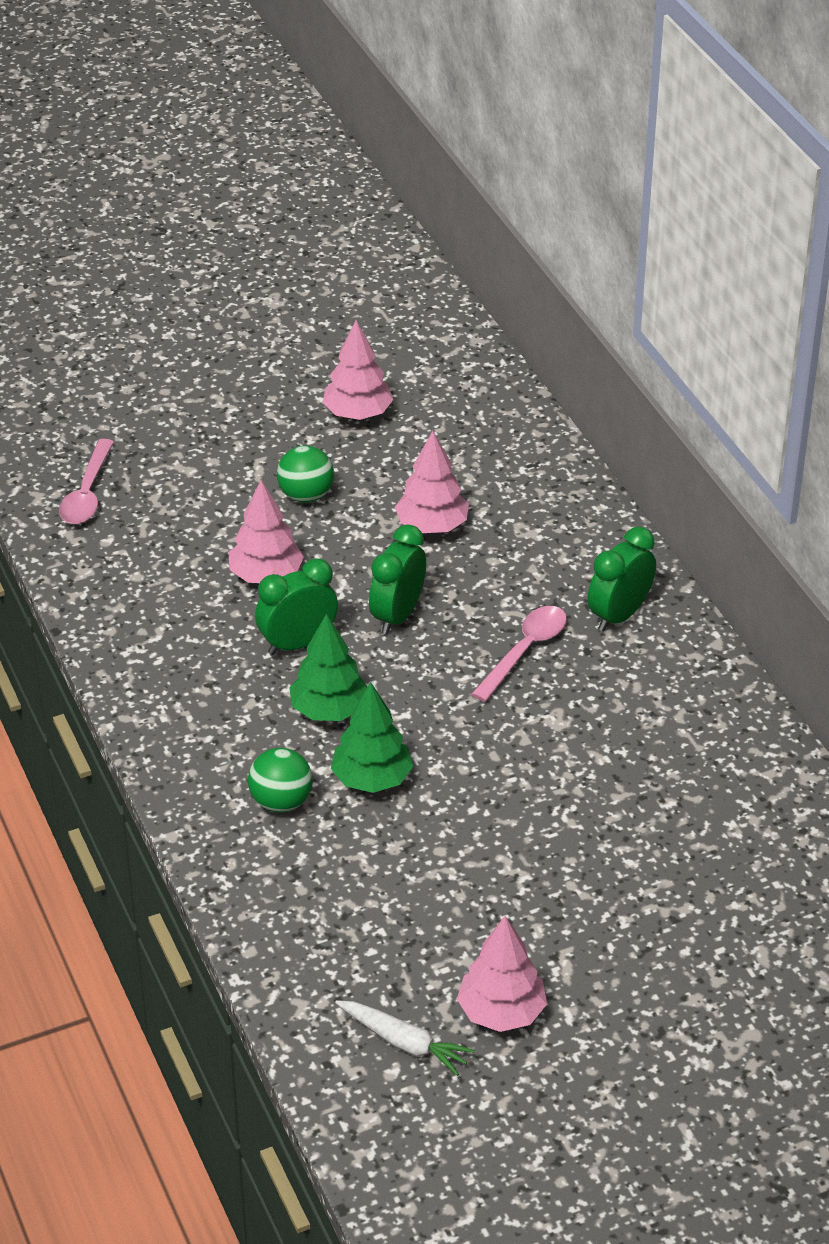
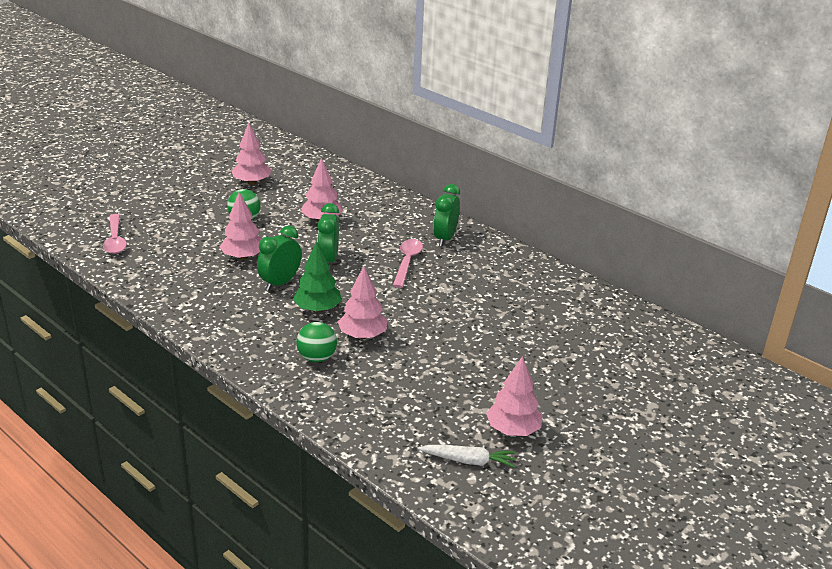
camera: 25 degrees left, 10 degrees down
(372, 779) = (362, 335): green tree -> pink tree

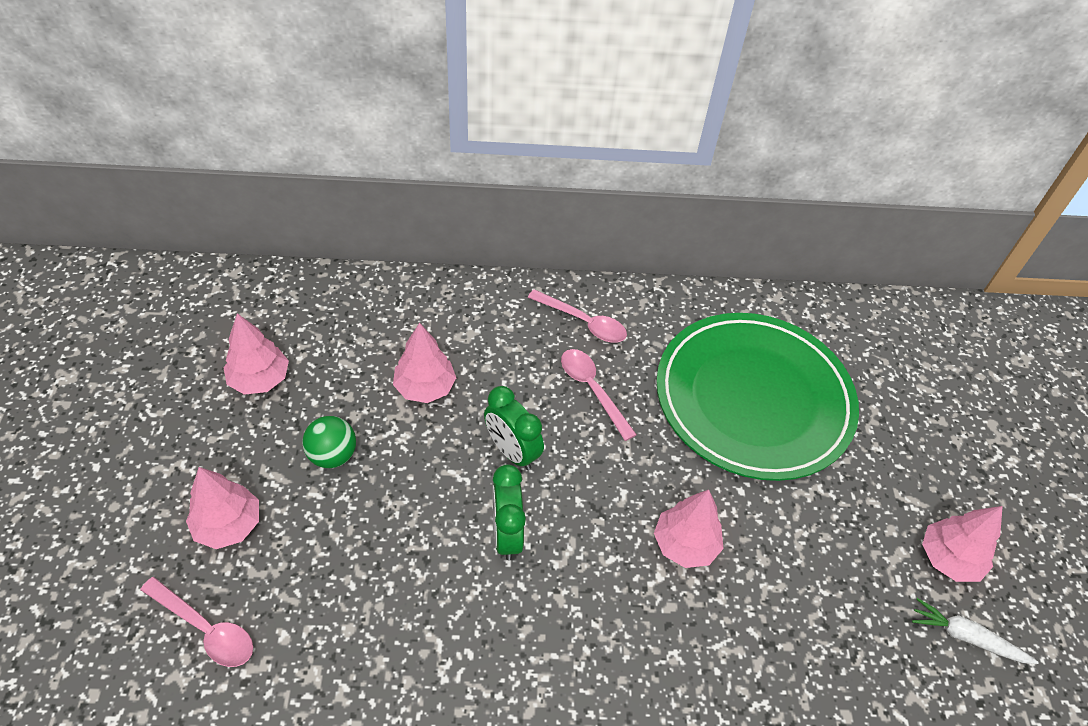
camera: 45 degrees left, 20 degrees up
(243, 257) = (412, 524): pink tree -> pink tree (228, 525)
(317, 309) = (595, 543): green tree -> none
(317, 358) = (685, 621): green ball -> none
(445, 238) = (584, 322): green clock -> pink spoon
(468, 461) = (967, 637): white carrot -> white carrot turned 120 degrees counterclockwise
(497, 311) = (753, 399): none -> green plate

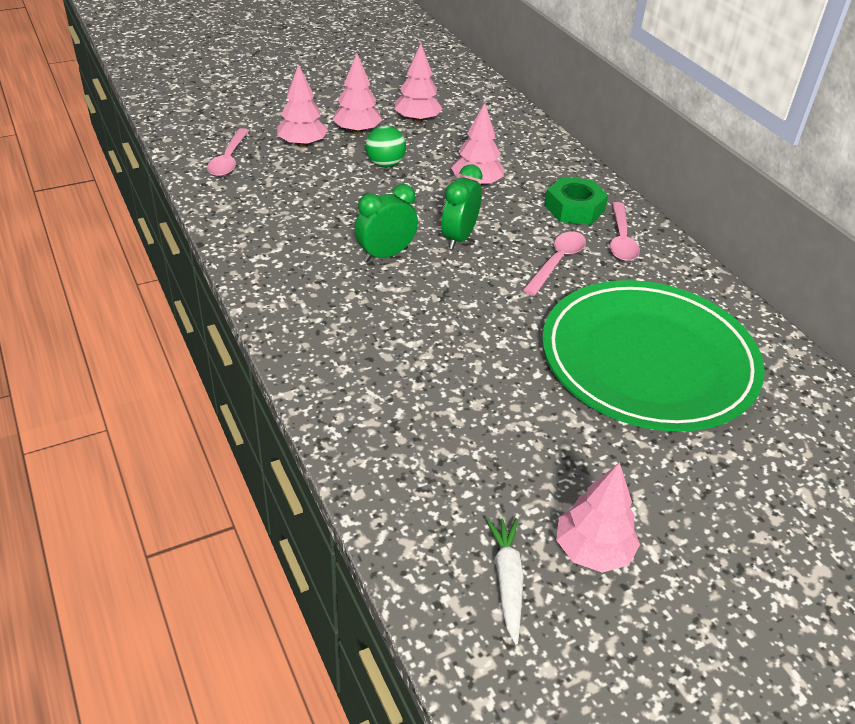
camera: 65 degrees right, 10 degrees down
(515, 329) = (574, 208): none -> green nut
(685, 544) = (452, 351): pink tree -> pink tree (357, 131)

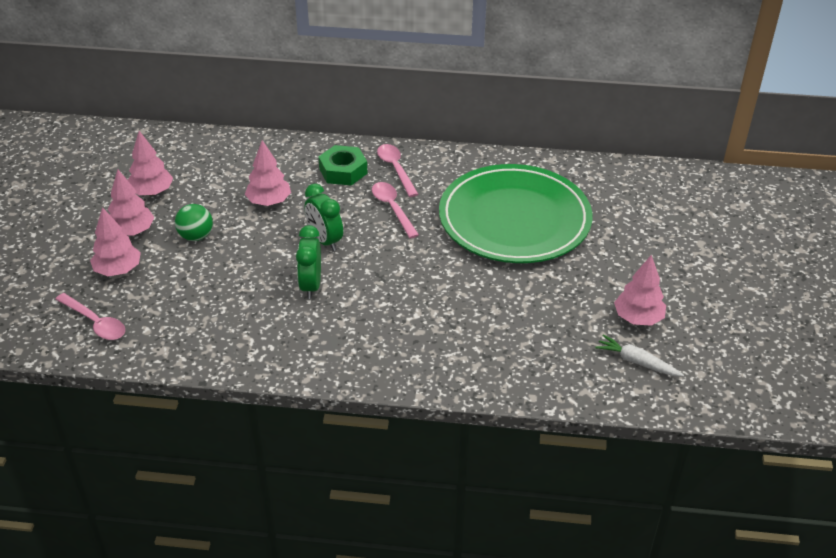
camera: 55 degrees left, 0 degrees up
(621, 240) = (395, 169): pink spoon -> pink spoon turned 150 degrees counterclockwise

